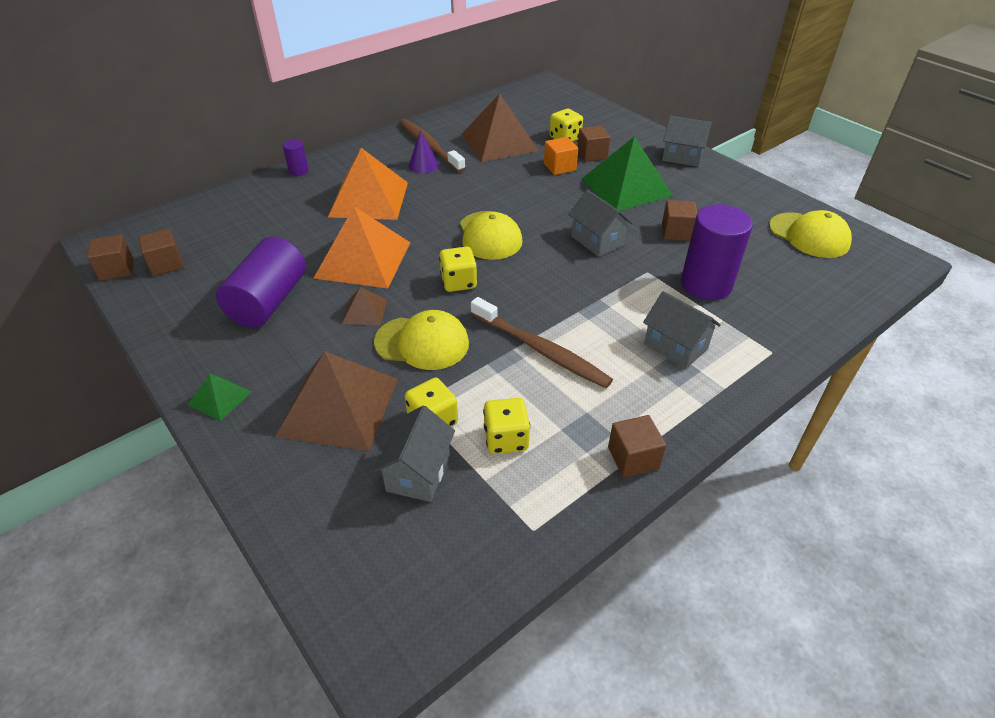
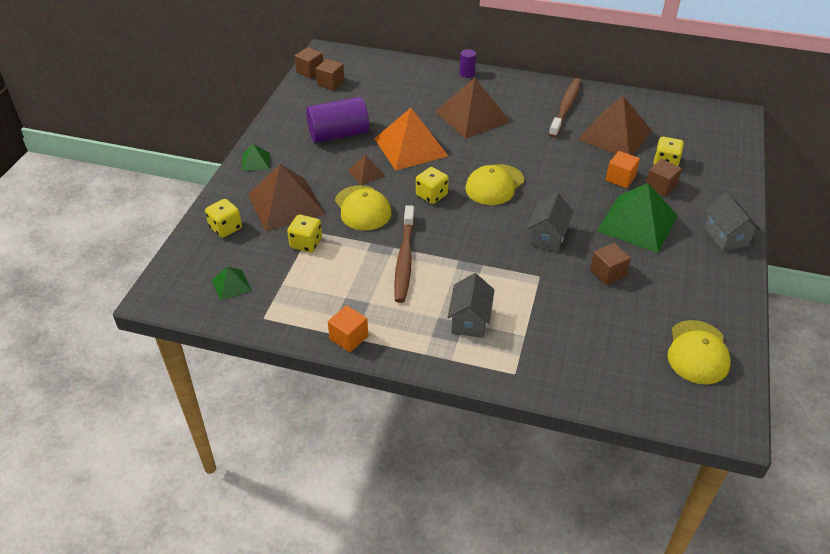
camera: 55 degrees right, 0 degrees up
(369, 199) = (472, 116): orange pyramid -> brown pyramid
(418, 472) = (266, 256): grey house -> none
(423, 165) = (539, 117): purple cone -> none
(439, 538) = (231, 285): none -> green pyramid
(506, 439) = (318, 278): yellow dice -> yellow dice (225, 228)
(633, 458) = (349, 338): brown cube -> orange cube
(706, 284) = (558, 312): purple cylinder -> none

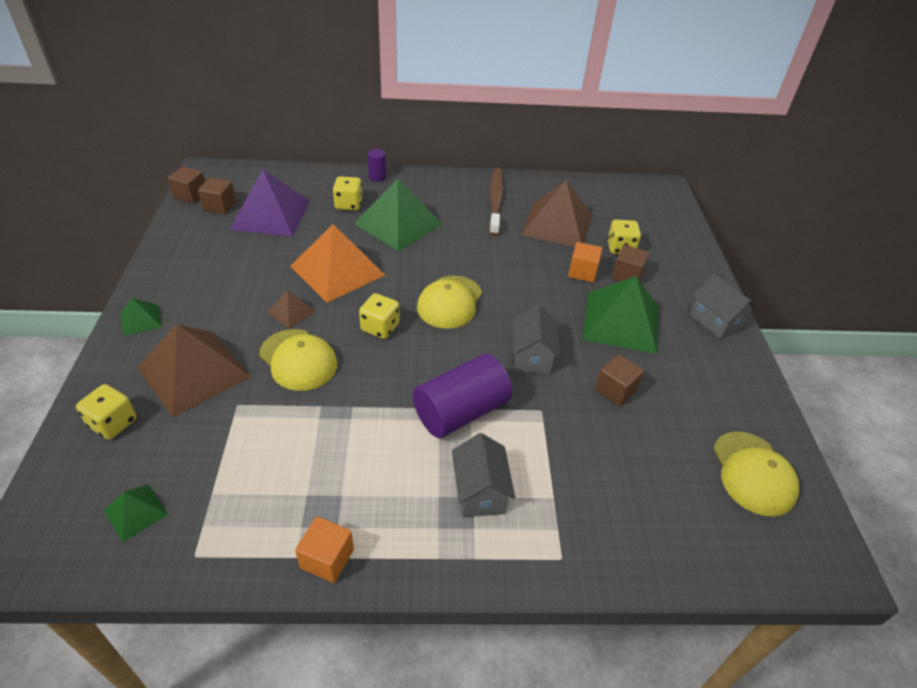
camera: 20 degrees left, 0 degrees up
(306, 243) = (234, 424): yellow dice -> yellow dice (348, 204)
(338, 134) = (244, 268): purple cylinder -> purple cylinder (461, 412)
(369, 95) = (271, 214): none -> purple pyramid
(404, 259) = (371, 421): brown toothbrush -> none
(472, 116) = (398, 224): brown pyramid -> green pyramid

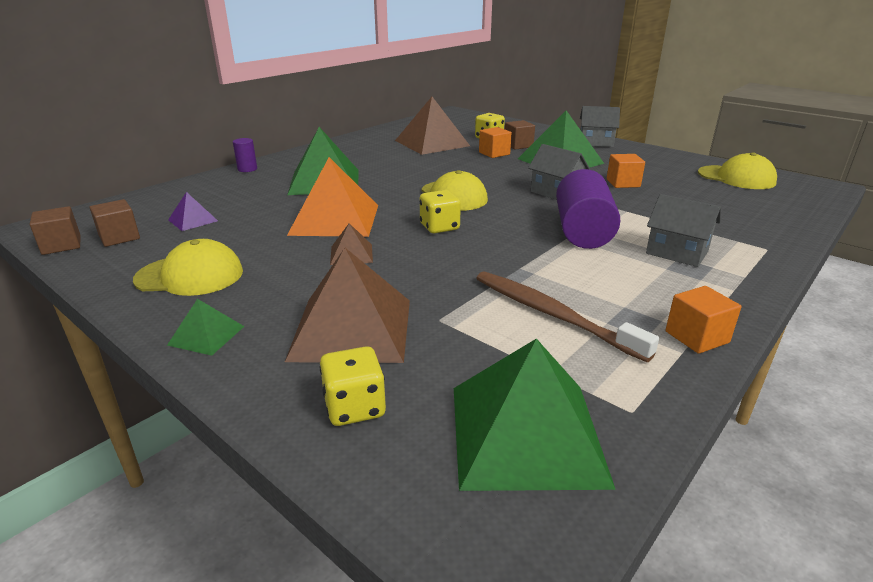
camera: 45 degrees left, 15 degrees down
(135, 512) = (526, 433): green pyramid -> green pyramid, size x2.13
(271, 214) = (193, 220): purple pyramid -> purple pyramid, size x0.47
(298, 360) = (423, 271): yellow cap -> yellow cap (190, 275)
(348, 204) = (257, 189): yellow dice -> none
(496, 201) = (368, 148): brown toothbrush -> brown toothbrush (551, 314)
(615, 390) = (623, 183): brown cube -> orange cube

